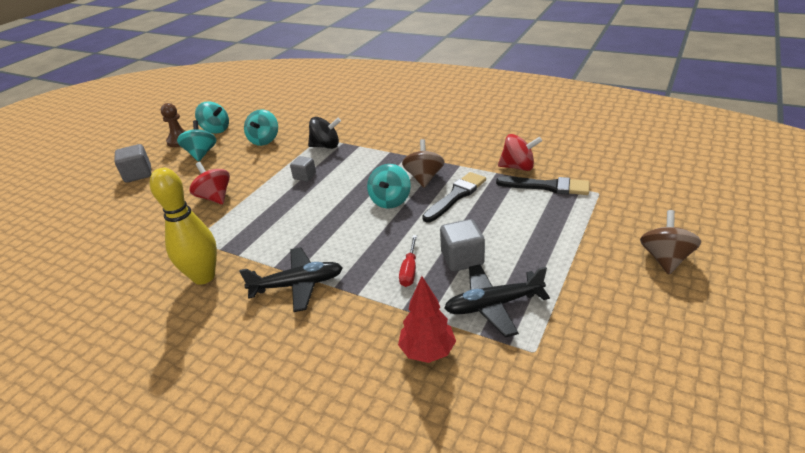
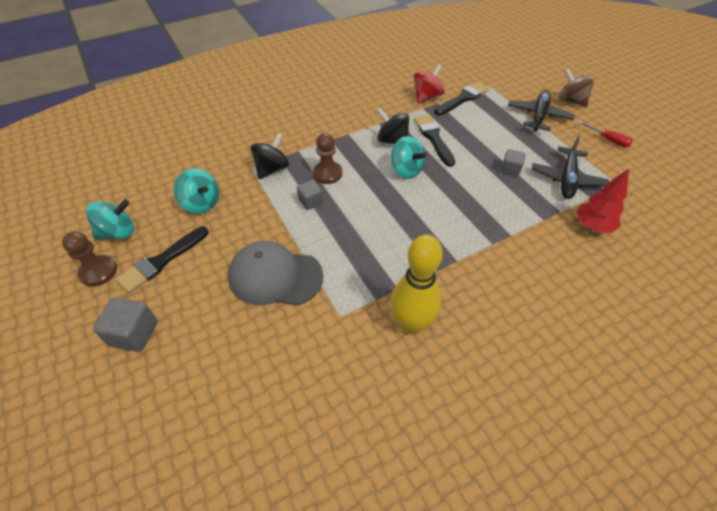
camera: 60 degrees left, 15 degrees up
(201, 154) = (161, 261): turquoise spinning top -> black brush
(215, 197) = (275, 276): red spinning top -> grey cap
(298, 285) = (474, 264): black plane -> black plane (538, 116)
(345, 168) = (327, 173): none -> brown pawn
(409, 270) = (503, 198): red screwdriver -> red screwdriver (608, 140)
(424, 178) = (392, 141): brown spinning top -> black spinning top
(462, 259) = (510, 170): grey cube -> grey cube, size x0.64

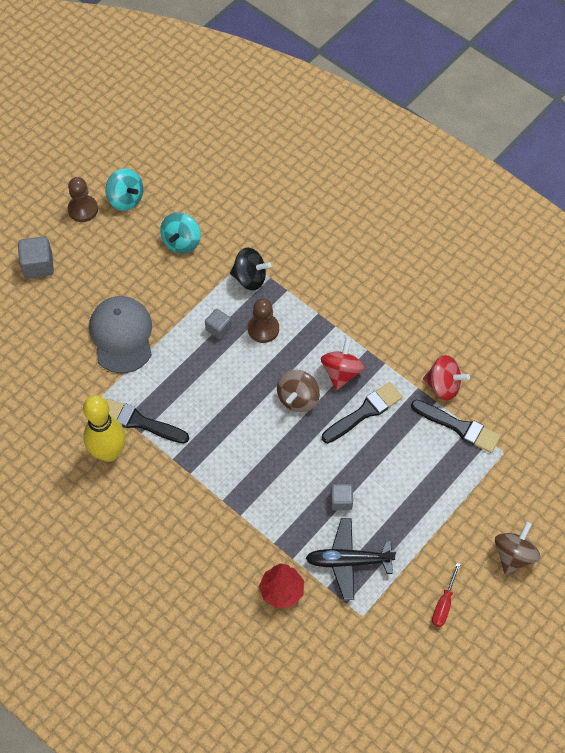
camera: 70 degrees right, 10 degrees up
(161, 261) = (108, 246): black brush -> black brush (139, 422)
(392, 141) = (341, 372): black spinning top -> red spinning top
(406, 170) = (298, 399): turquoise spinning top -> brown spinning top
(538, 116) = (459, 519): black plane -> none

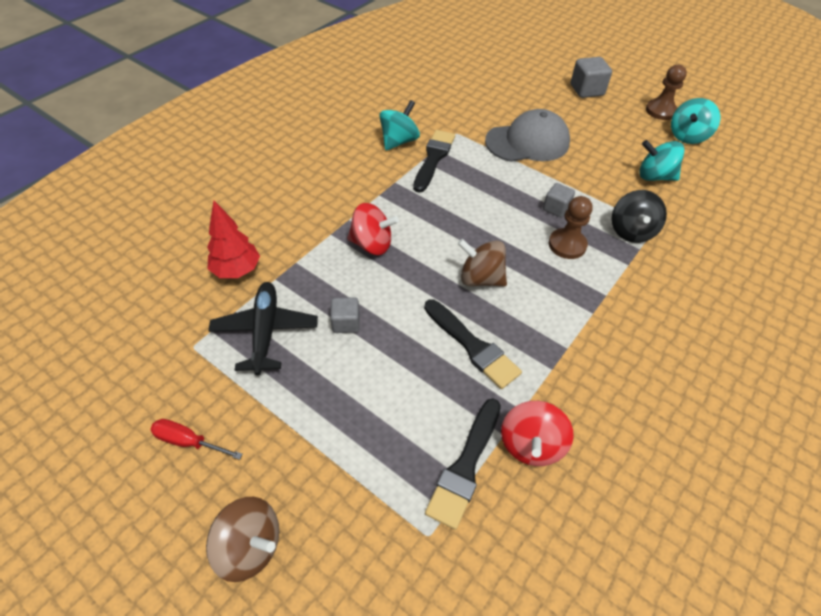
camera: 85 degrees right, 10 degrees down
(109, 452) = (399, 141): yellow bowling pin -> turquoise spinning top
(341, 372) = (526, 321): red spinning top -> red spinning top (372, 244)

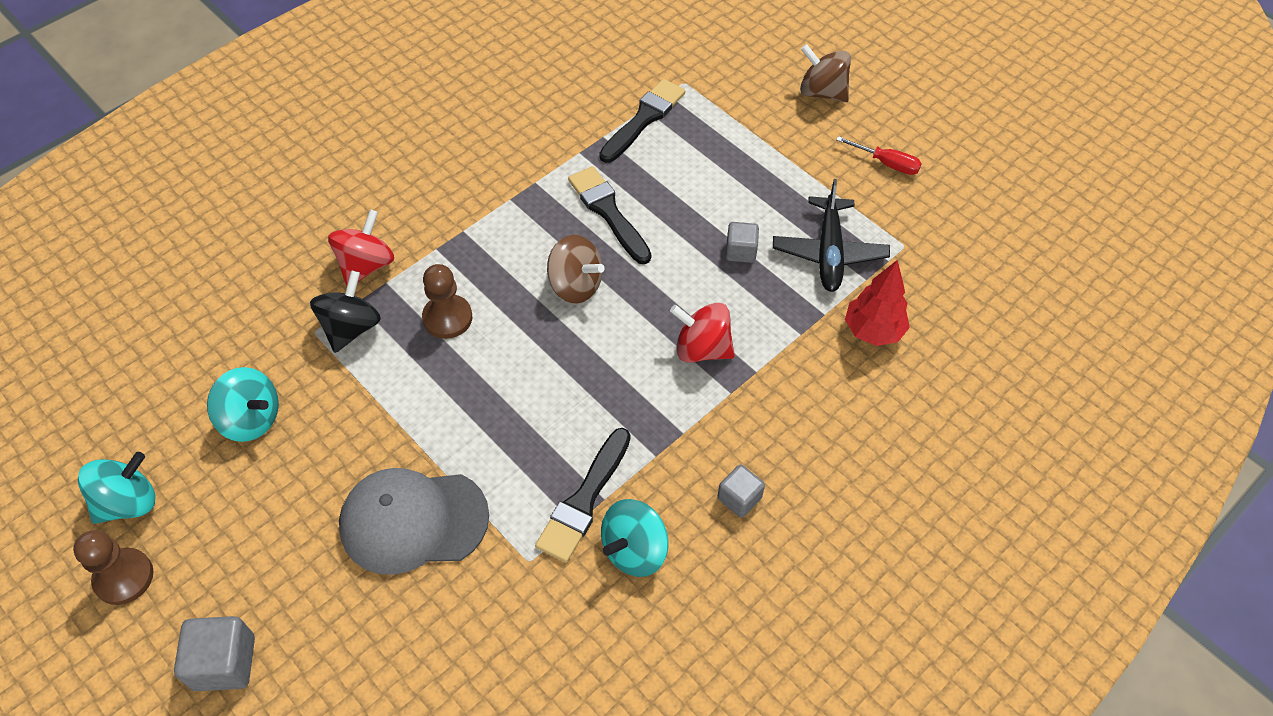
camera: 170 degrees left, 5 degrees up
(531, 445) = (581, 126): red spinning top -> red spinning top (366, 265)
(556, 208) = (433, 377): grey cube -> grey cube (739, 498)

